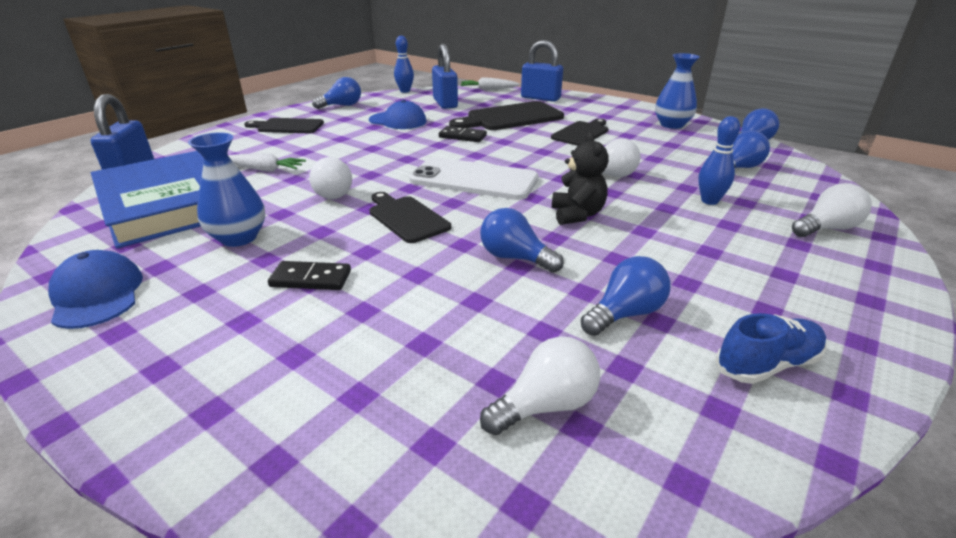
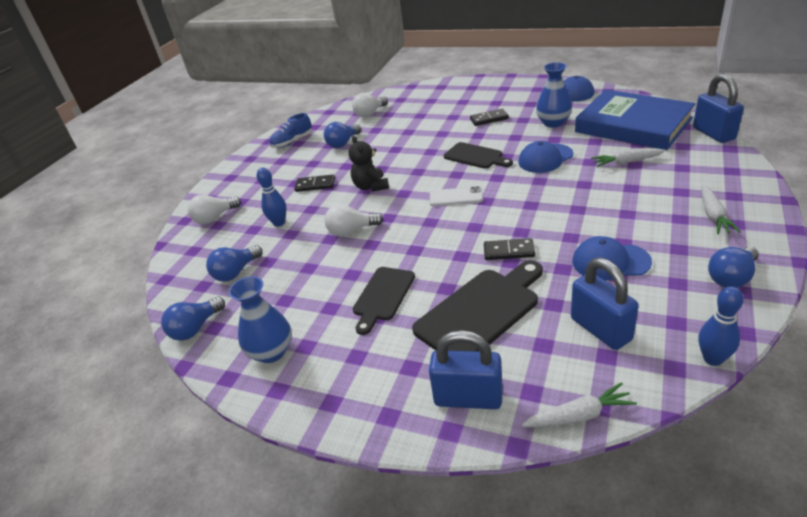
camera: 170 degrees right, 5 degrees up
(287, 126) = (713, 215): black cutting board -> white carrot
(330, 193) = (545, 158): white light bulb -> blue cap
(474, 179) = (456, 197): white phone -> white phone, size x0.54
(515, 258) = (399, 152): blue light bulb -> none
(669, 238) = (315, 185): none -> black domino

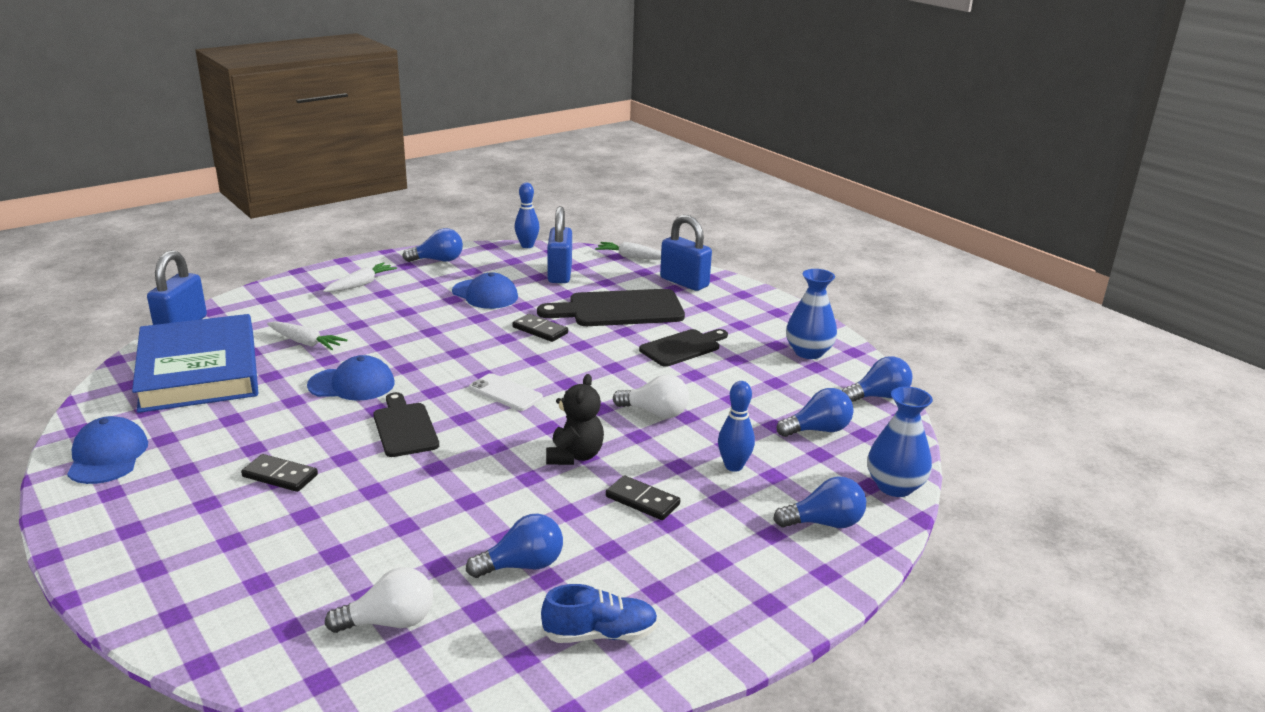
camera: 155 degrees left, 10 degrees down
(215, 218) = (824, 523): white light bulb -> blue light bulb
(553, 123) = (242, 421): blue vase -> blue vase (894, 486)

